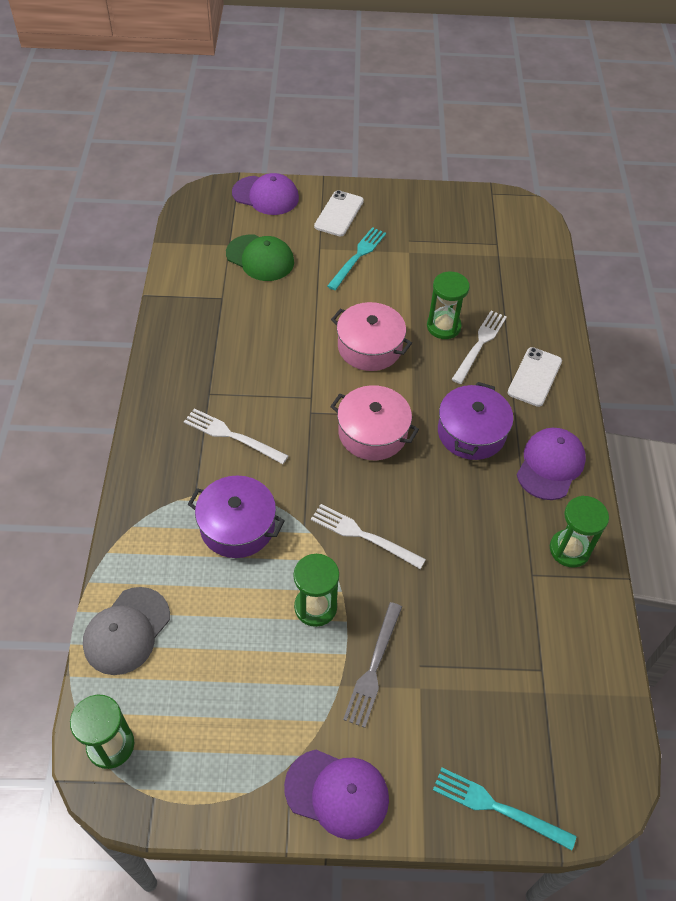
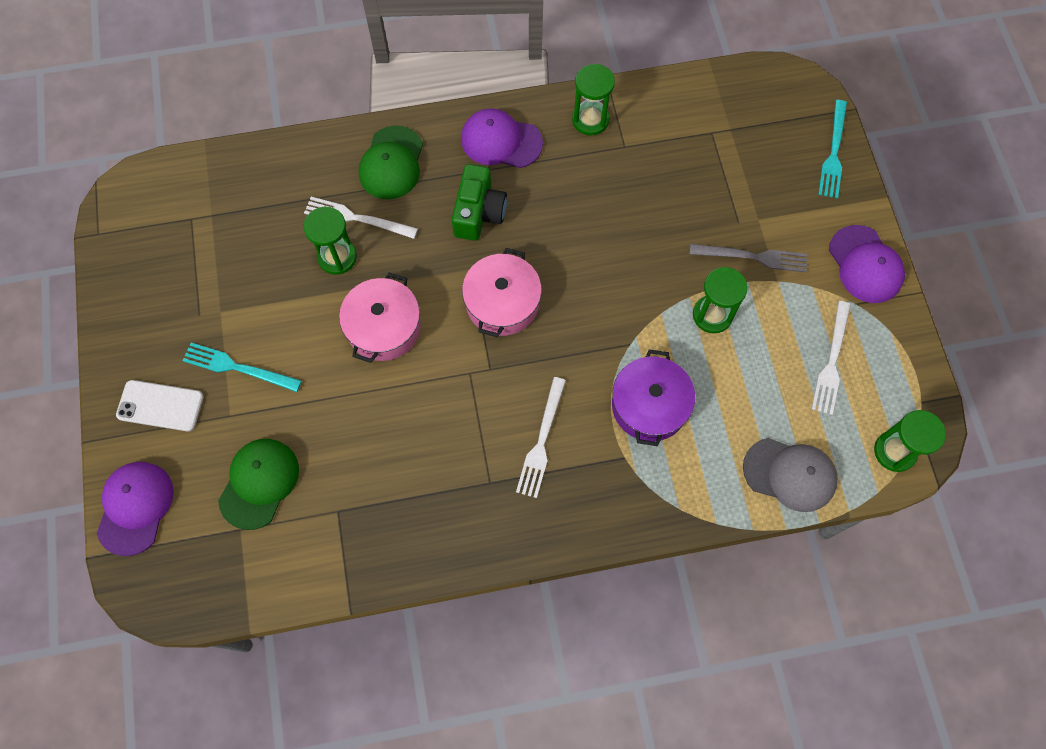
camera: 100 degrees left, 15 degrees up
(337, 793) = (865, 264): purple cap -> purple cap turned 150 degrees clockwise
(364, 536) = (626, 288): white fork -> white fork (831, 361)
(471, 432) = (478, 212): purple pot -> green camera
(534, 377) = (391, 163): white phone -> green cap

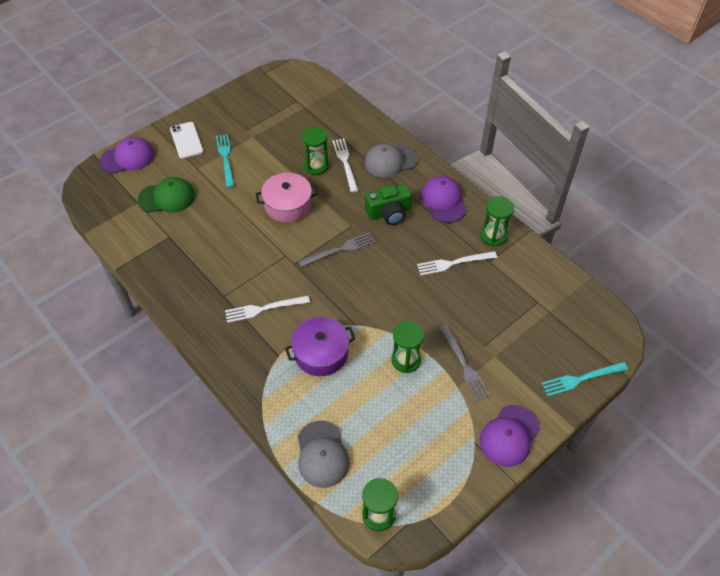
camera: 60 degrees right, 15 degrees down
(391, 163) = (390, 161): green cap -> grey cap
(502, 303) = (339, 250): pink pot -> grey fork
(831, 361) = (421, 445): white fork -> white fork (454, 263)

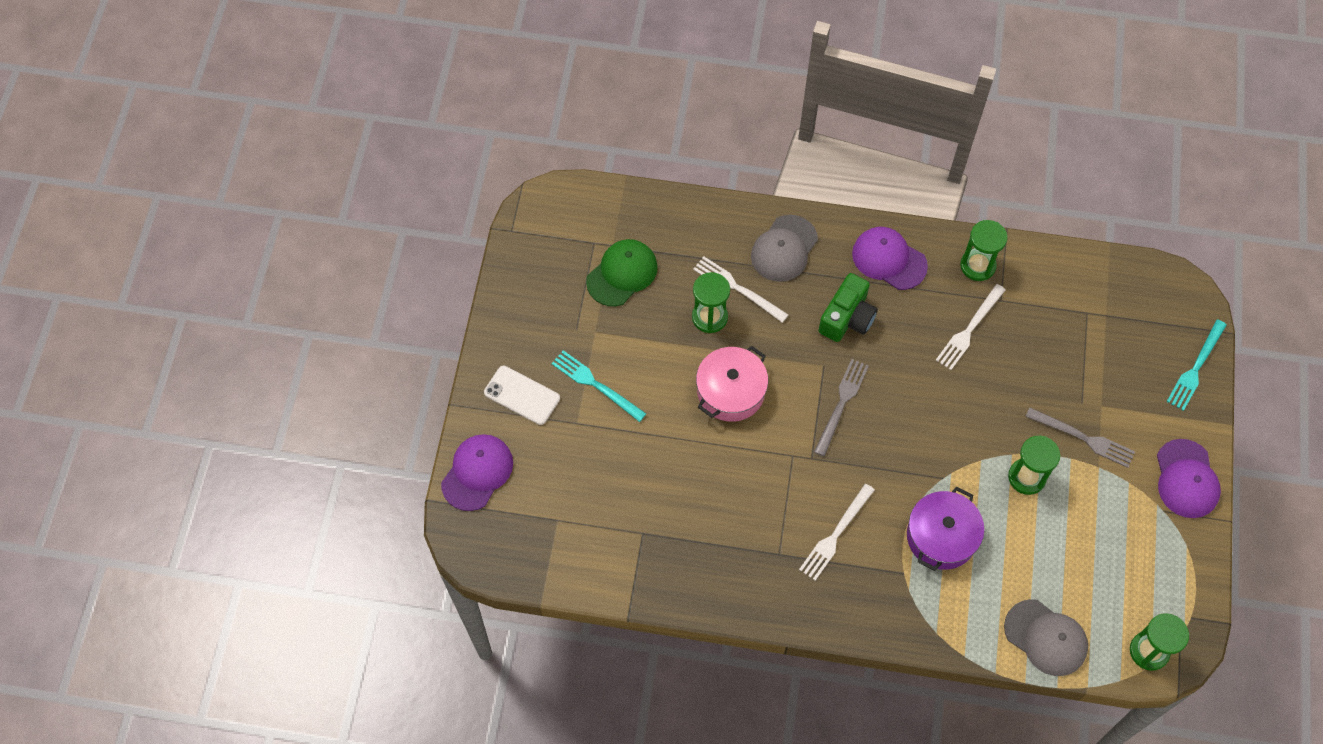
camera: 40 degrees left, 10 degrees up
(167, 197) = (584, 487): green cap -> green cap (622, 274)

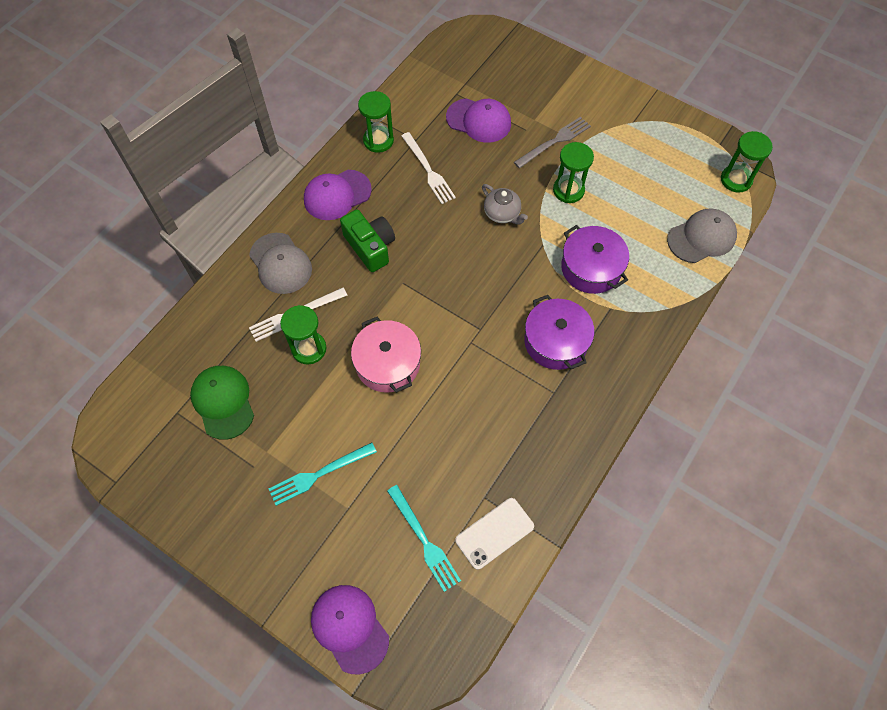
camera: 65 degrees left, 0 degrees up
(522, 395) = (292, 548): white phone -> white phone (494, 533)
(836, 534) = (555, 341): white fork -> purple pot
(841, 404) = (444, 285): grey fork -> none
(958, 423) = (502, 214): none -> grey teapot
(1186, 479) = (615, 98): purple cap -> purple cap (479, 120)
(1196, 367) = (533, 53): turquoise fork -> turquoise fork (423, 540)

